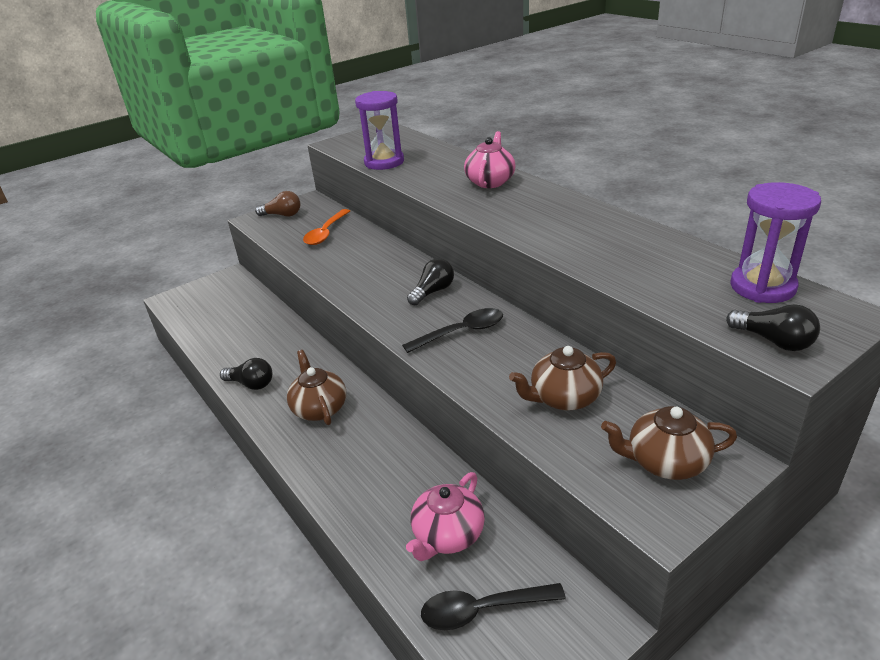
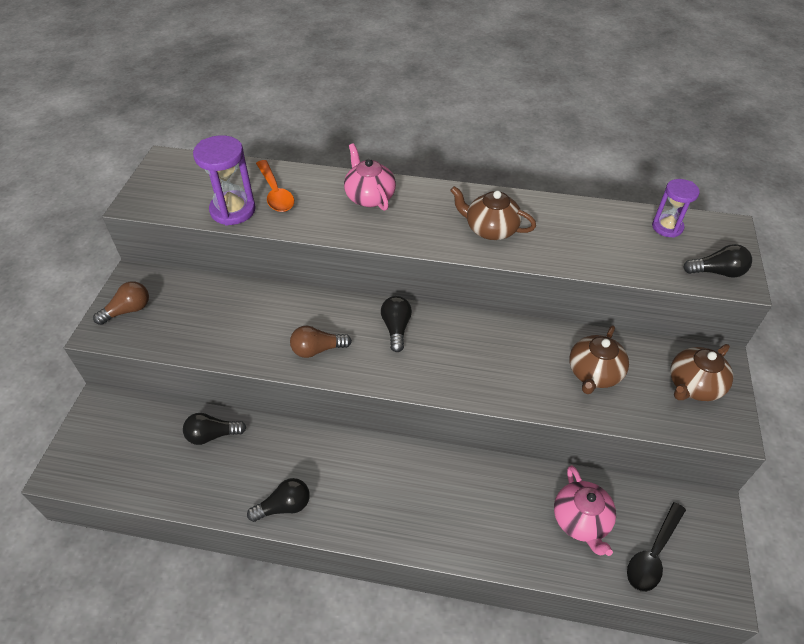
camera: 45 degrees left, 15 degrees up
(265, 322) = (212, 435): none -> black light bulb
(319, 408) = (375, 487): brown teapot -> brown teapot (490, 229)
(326, 233) = (211, 311): orange spoon -> orange spoon (275, 193)
(360, 280) = (317, 349): none -> brown light bulb
(461, 332) = (465, 356): black spoon -> none
(762, 287) = (667, 227): purple hourglass -> purple hourglass, size x0.66

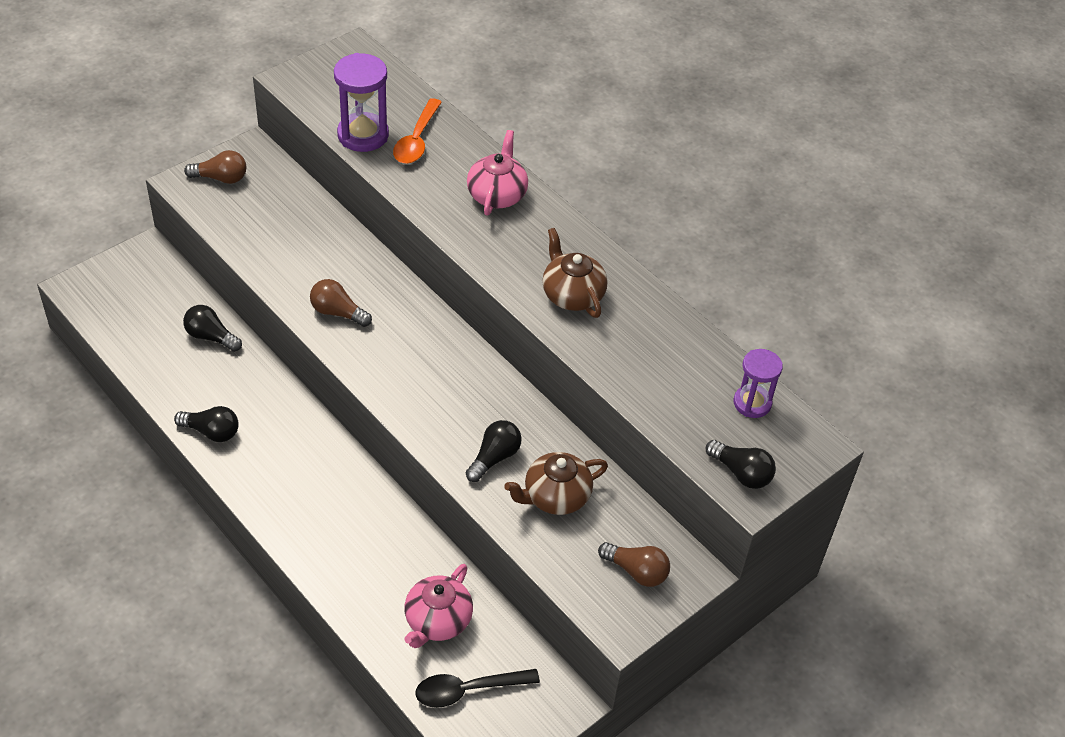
camera: 35 degrees right, 0 degrees up
(396, 328) = (424, 339): black light bulb -> black light bulb (494, 458)
(693, 385) = (636, 571): brown teapot -> brown light bulb

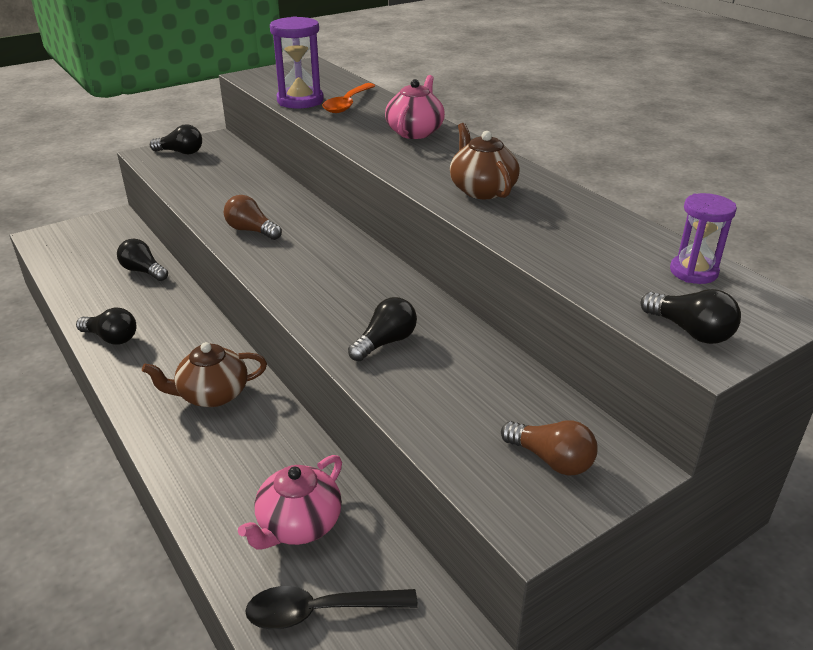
camera: 10 degrees right, 15 degrees down
(221, 178) = (181, 152): brown light bulb -> black light bulb
(555, 496) = (452, 379): brown teapot -> brown teapot (212, 395)

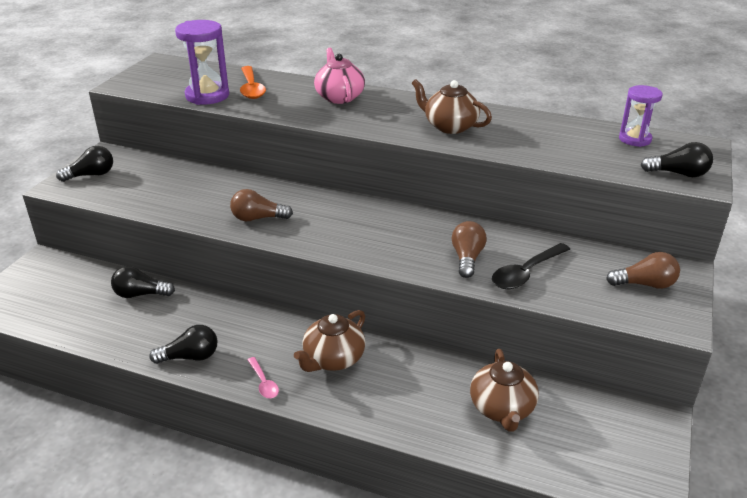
camera: 35 degrees left, 0 degrees up
(133, 387) = (264, 383): none -> pink spoon
(298, 525) = (502, 409): pink teapot -> brown teapot
(319, 611) = (577, 448): black spoon -> black spoon (526, 273)
(385, 342) = (467, 258): black light bulb -> brown light bulb

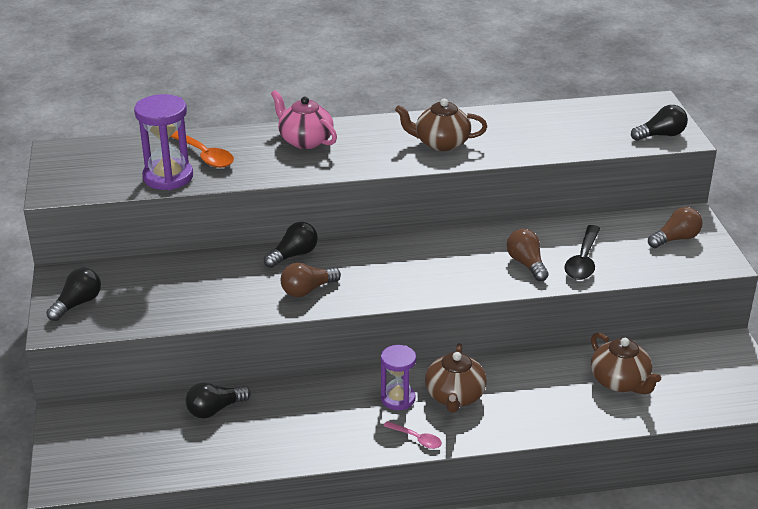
camera: 30 degrees left, 0 degrees up
(190, 357) = (328, 444): black light bulb -> black light bulb (293, 255)
(635, 139) = (602, 112): purple hourglass -> purple hourglass (398, 399)

